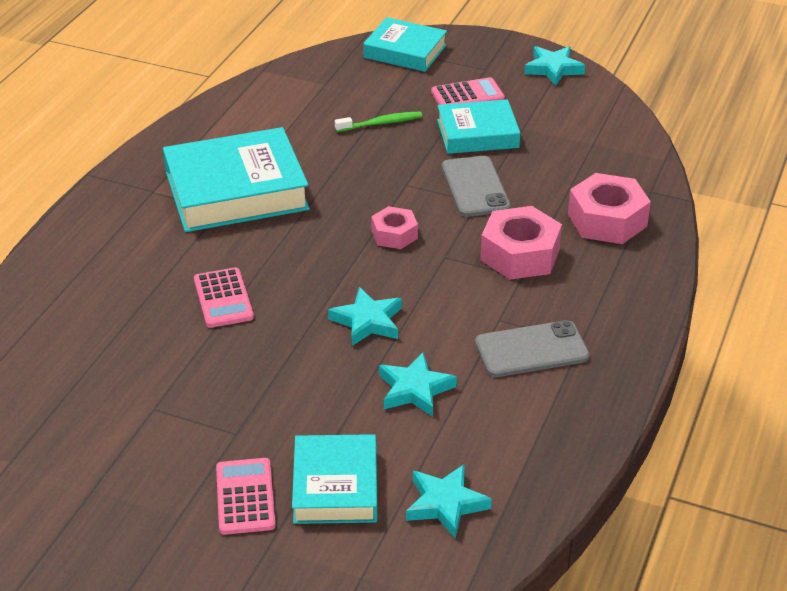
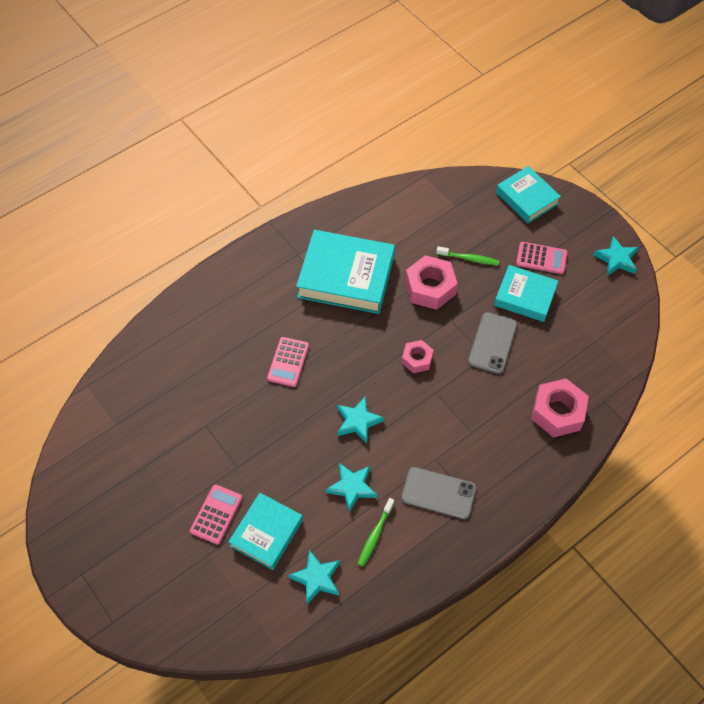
camera: 30 degrees right, 20 degrees up
(486, 425) = (375, 535): none -> green toothbrush
(520, 254) = (482, 413): pink nut -> pink nut (430, 288)

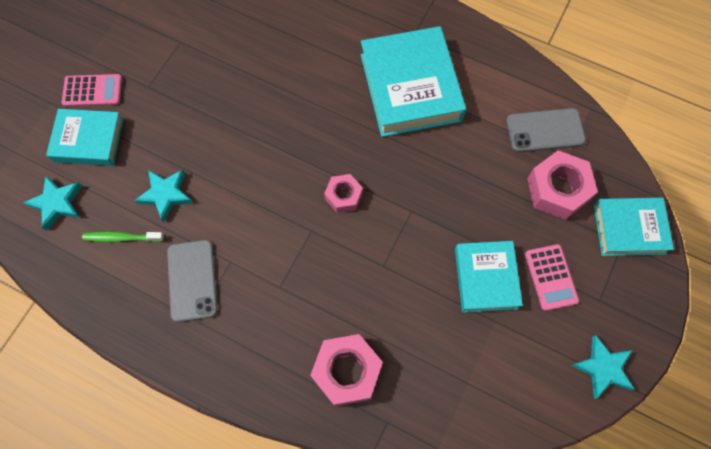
camera: 65 degrees right, 10 degrees up
(288, 362) = (281, 79): pink calculator -> none
(358, 421) = (243, 169): turquoise star -> none
(430, 288) = (442, 173): pink nut -> pink nut (557, 190)
(469, 259) = (503, 198): green toothbrush -> none
(492, 343) = (403, 266): grey phone -> grey phone (545, 130)
(527, 198) = (629, 229): turquoise book -> turquoise book turned 60 degrees clockwise

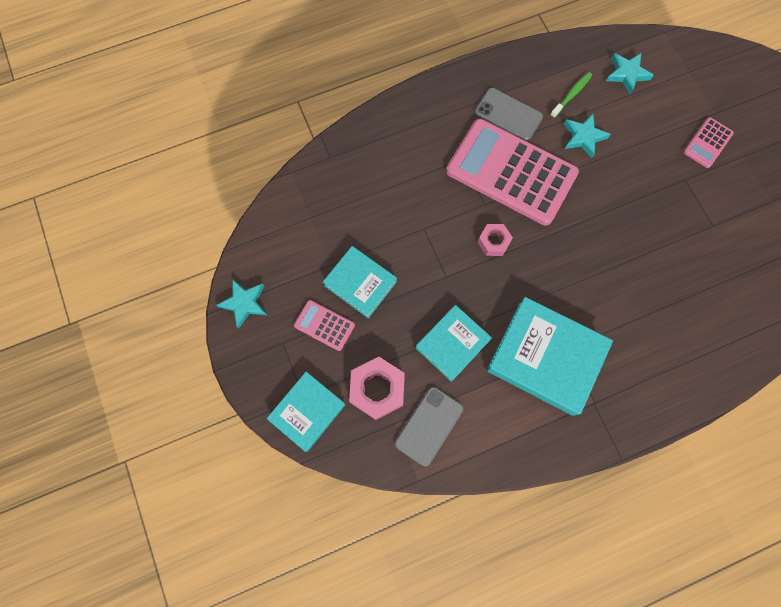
camera: 130 degrees right, 5 degrees up
(88, 140) = (664, 117): turquoise book -> turquoise book (452, 344)
(258, 231) = (511, 172): none -> pink calculator
(347, 372) = (377, 157): pink nut -> none

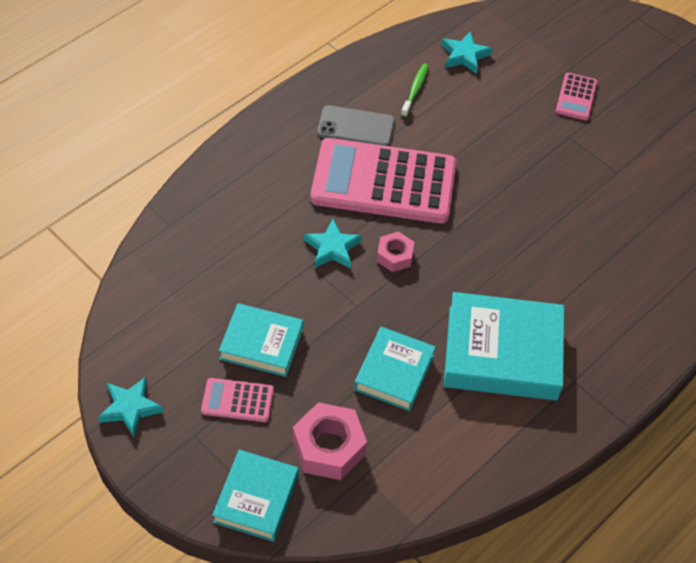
camera: 25 degrees left, 20 degrees down
(429, 425) = (404, 465): grey phone -> none
(583, 137) = (446, 127): turquoise star -> turquoise star (332, 248)

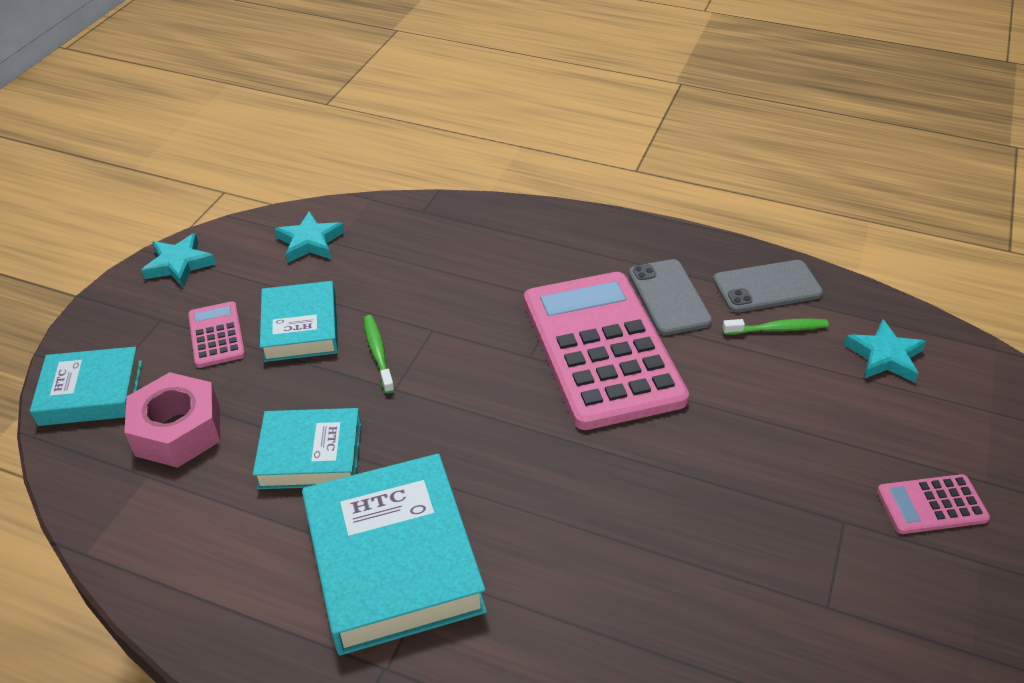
camera: 70 degrees right, 10 degrees down
(317, 305) = (378, 353): none -> green toothbrush
(332, 248) = (469, 338): turquoise star -> turquoise star (310, 242)
(375, 75) = (767, 287): none -> grey phone
(394, 256) = (492, 397): pink nut -> none

